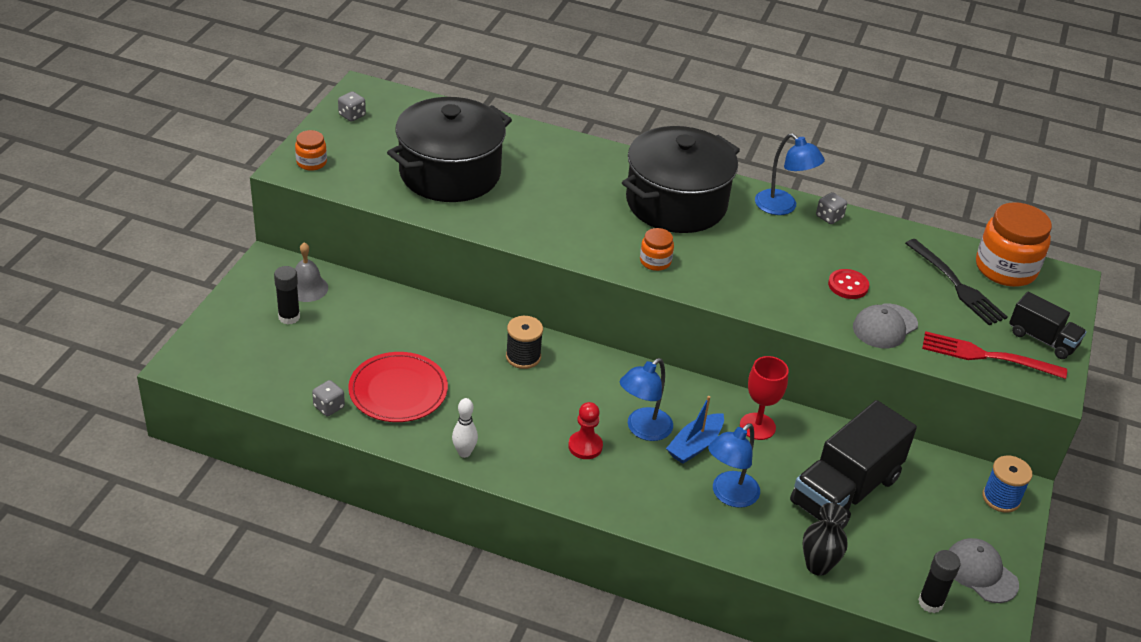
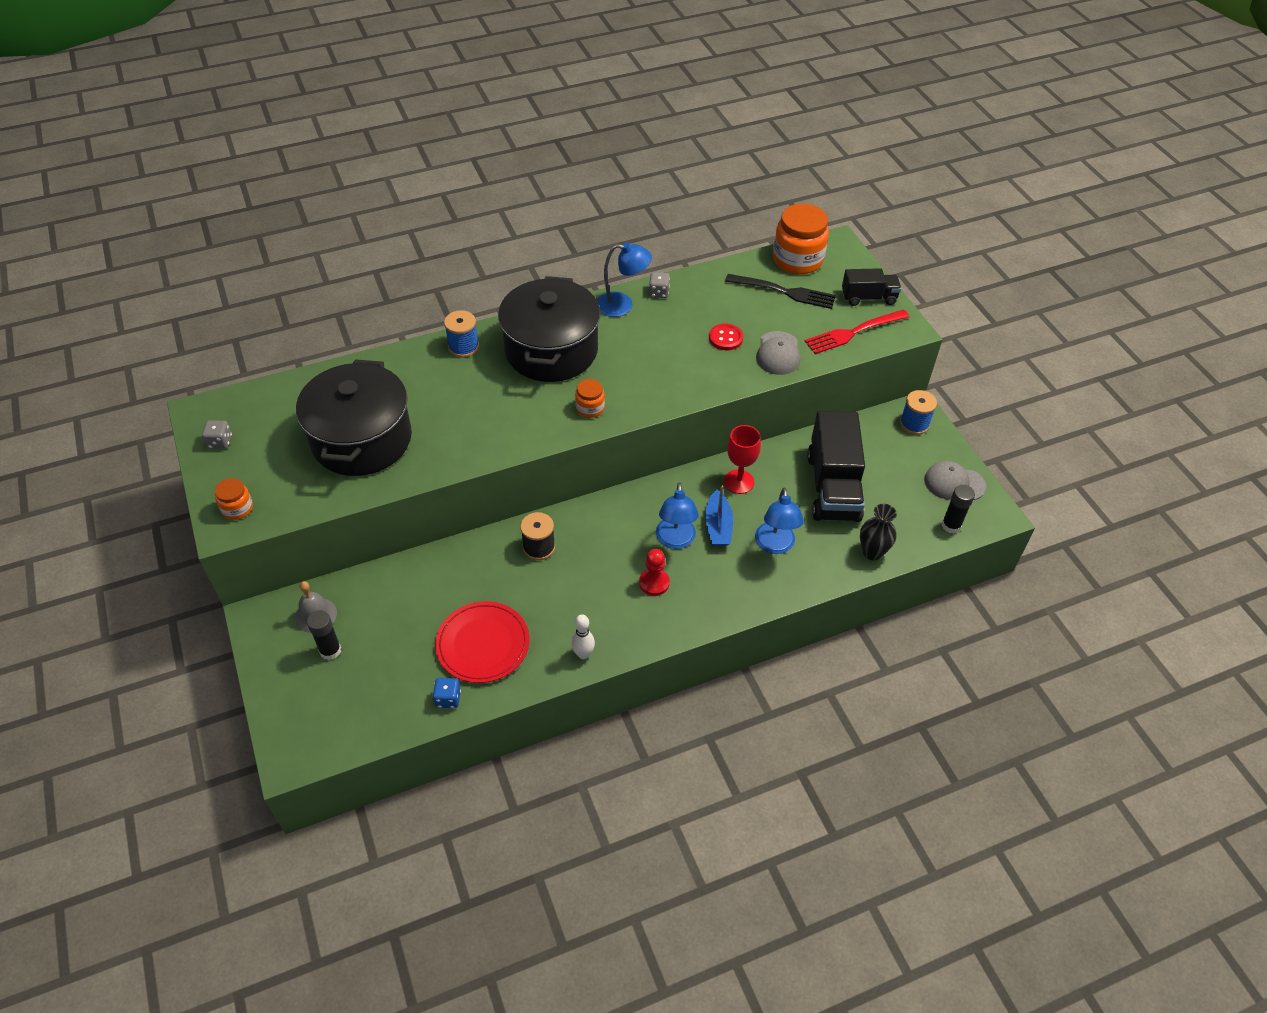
camera: 40 degrees left, 10 degrees up
(329, 407) = (448, 698): grey dice -> blue dice
(606, 159) = (463, 347): none -> blue spool

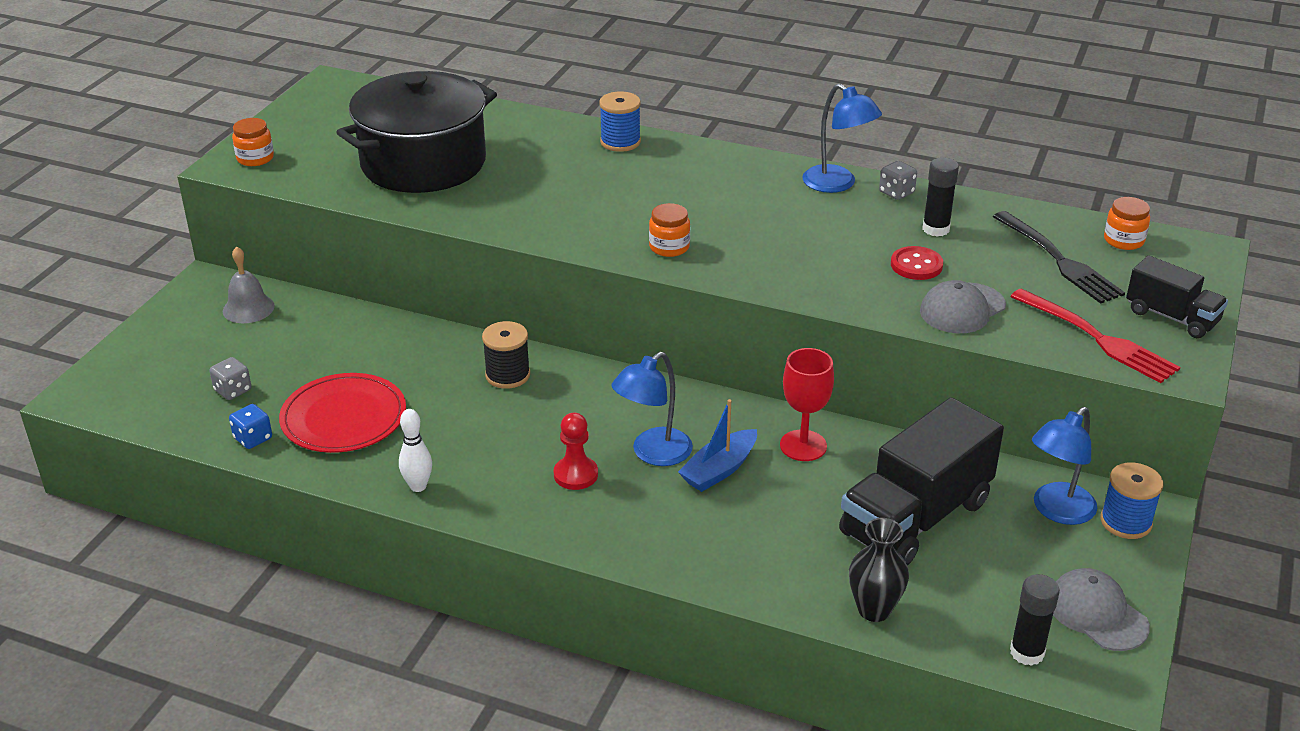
camera: 45 degrees right, 15 degrees down
(220, 442) = (314, 109): grey dice -> grey dice (233, 390)
(330, 650) = (220, 340): black glue stick -> black glue stick (936, 229)
(551, 350) = (702, 184): black pot -> none
(775, 545) = (760, 527): blue lamp -> blue lamp (1057, 511)
(797, 259) = (1123, 240): orange jar -> orange jar, size x0.50
(853, 332) = (1097, 338): red fork -> red fork turned 150 degrees counterclockwise

